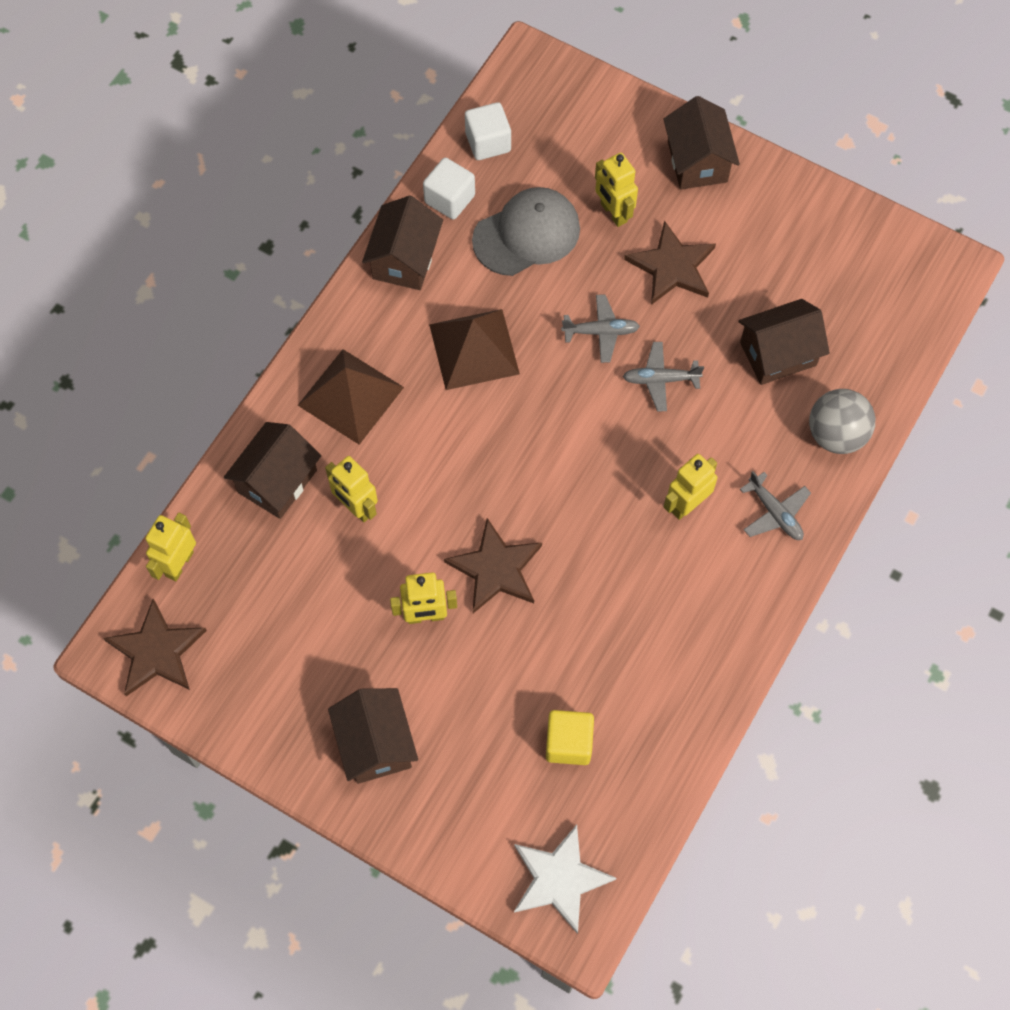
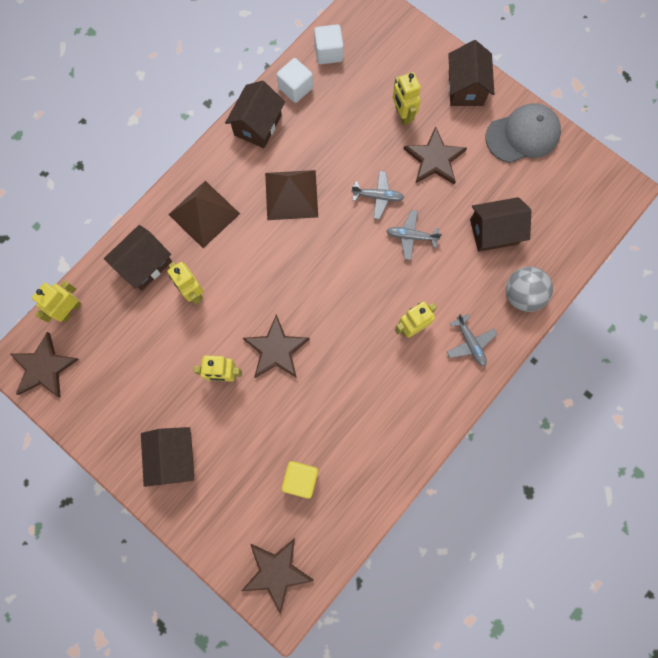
camera: 10 degrees right, 10 degrees up
(527, 234) = (342, 120): grey cap -> grey cap (523, 135)
(559, 879) = (276, 572): white star -> brown star

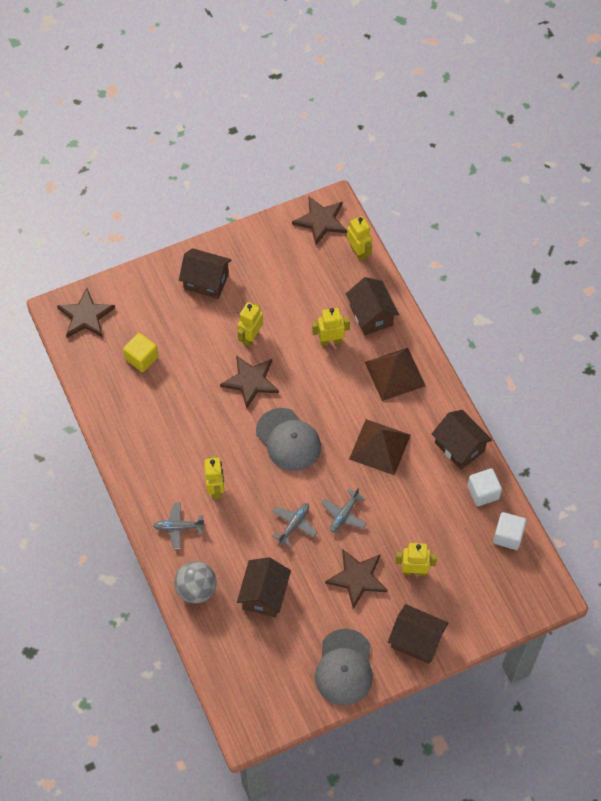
camera: 115 degrees right, 15 degrees down
(325, 282) = (288, 440): none -> grey cap

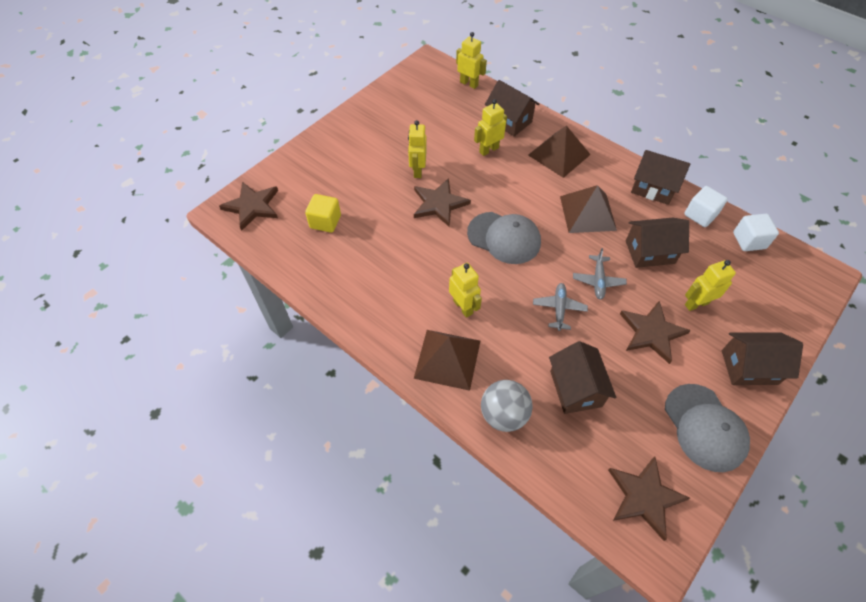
camera: 25 degrees left, 5 degrees down
(178, 527) = (447, 359): grey plane -> brown pyramid
(206, 281) = (352, 143): brown house -> brown house (650, 252)
(321, 221) = (424, 73): brown star -> brown star (644, 497)

